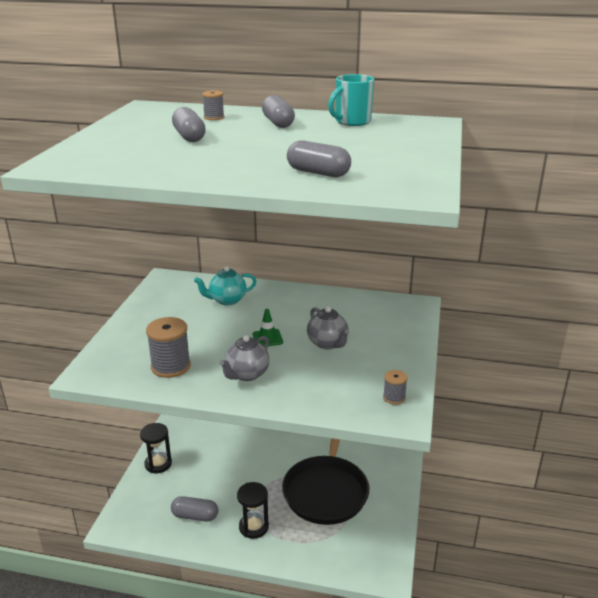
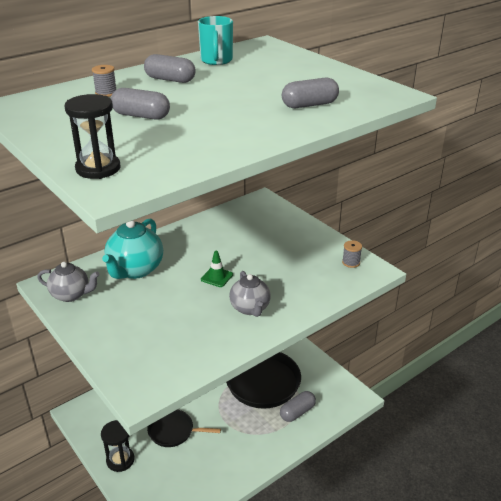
camera: 50 degrees left, 5 degrees up
(171, 366) = (191, 340): grey spool -> none
(195, 516) = (204, 467): grey capsule -> grey capsule (297, 412)
(214, 474) = (173, 431): none -> black pan
(227, 300) = (135, 270): turquoise teapot -> turquoise teapot, size x1.52
(253, 527) = (251, 439): black hourglass -> black hourglass (98, 168)
(328, 343) = (259, 255): grey teapot -> grey teapot (71, 295)

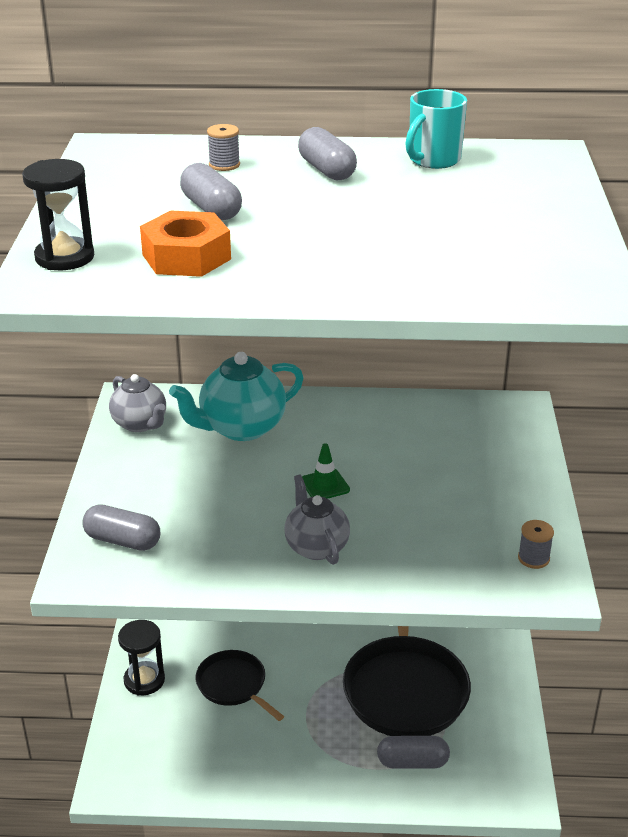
camera: 40 degrees right, 0 degrees up
(173, 143) = (186, 257): none -> orange nut
(250, 308) = (316, 546): grey teapot -> grey teapot turned 135 degrees clockwise
(309, 105) = (437, 268): grey capsule -> grey capsule (123, 541)

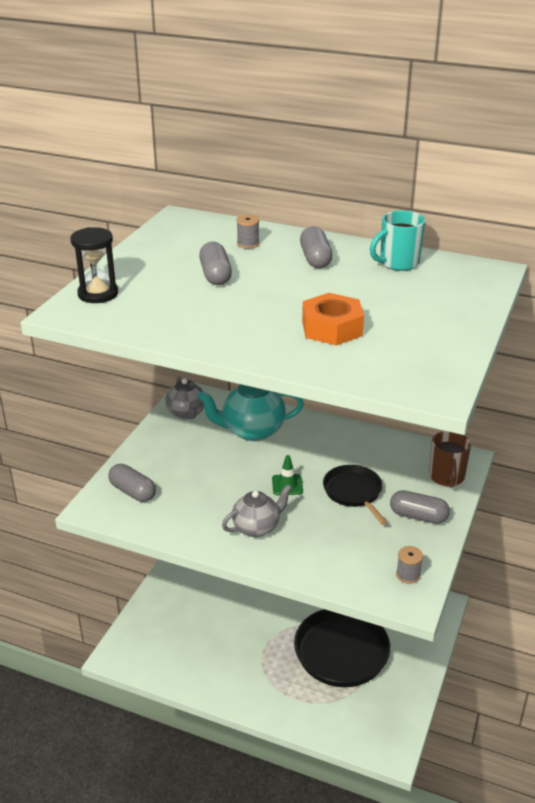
camera: 20 degrees right, 0 degrees up
(144, 680) = (167, 592): black hourglass -> none
(186, 257) = (174, 307): orange nut -> orange nut (332, 328)
(234, 685) = (224, 612): black pan -> black pan (354, 492)
(316, 546) = (257, 527): grey teapot -> grey teapot turned 60 degrees clockwise
(412, 762) = (324, 702): grey capsule -> grey capsule (418, 516)
(513, 433) = (446, 477): none -> brown mug

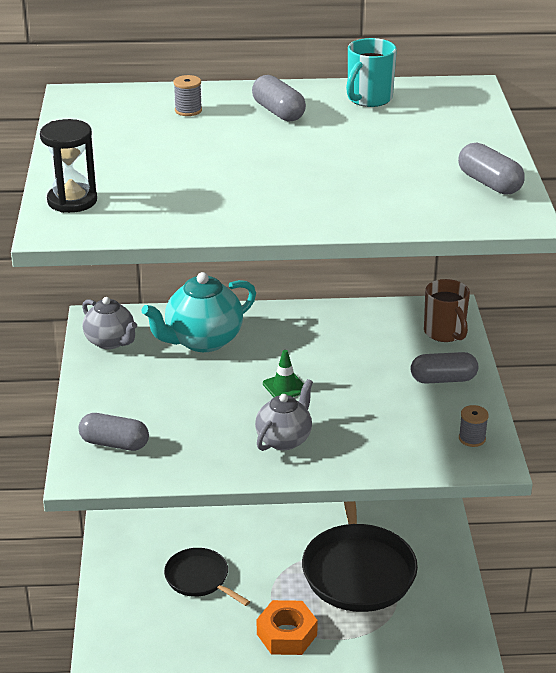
camera: 25 degrees left, 0 degrees up
(215, 275) = (186, 152): grey capsule -> grey capsule (489, 183)
(332, 328) = (363, 180): orange nut -> orange nut (286, 634)
(354, 492) = (361, 374): black pan -> black pan (199, 579)

